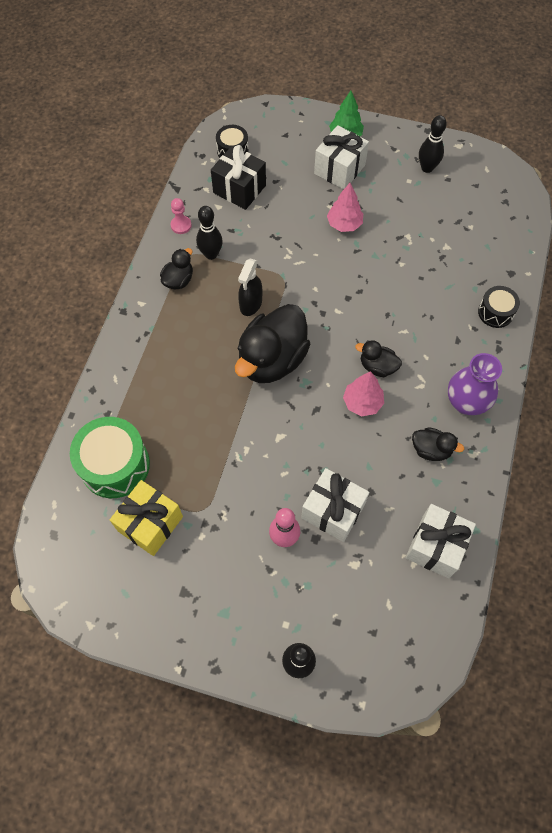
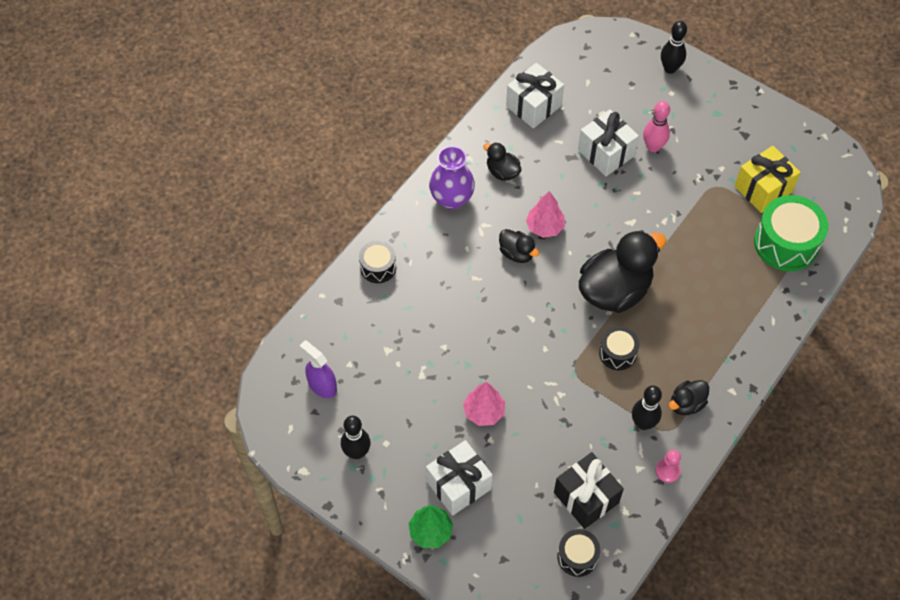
camera: 160 degrees left, 5 degrees down
(250, 304) = (617, 353): black spray bottle -> black drum
(482, 204) = (322, 385): none -> purple spray bottle

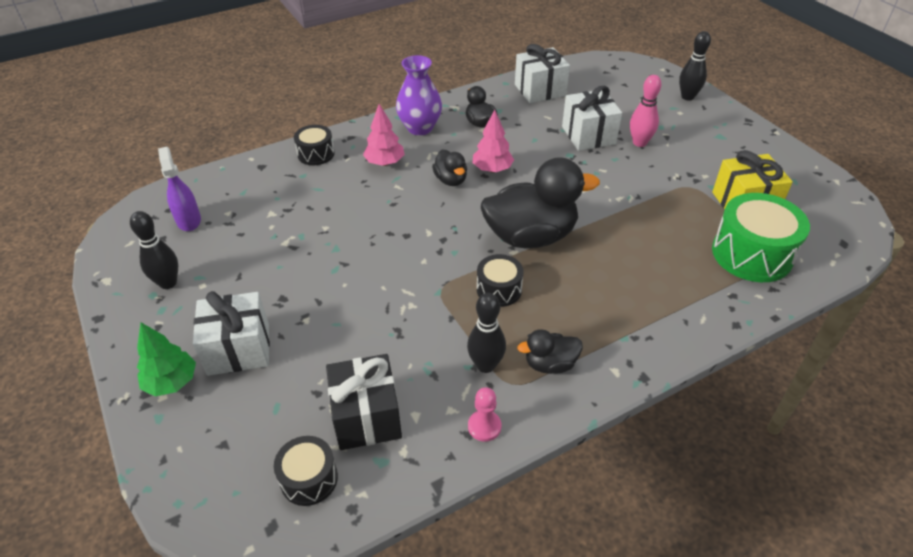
camera: 25 degrees right, 15 degrees down
(484, 412) = (319, 292): pink tree -> pink tree (385, 163)

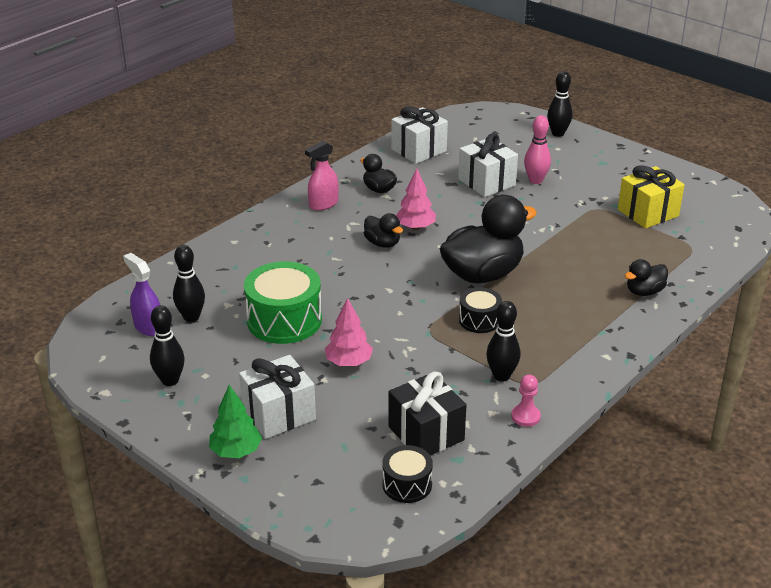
camera: 20 degrees left, 10 degrees down
(231, 219) = (191, 317): none -> black bowling pin
(316, 154) = (235, 246): black drum -> none
(385, 163) = (309, 241): pink tree -> pink tree (348, 362)
(420, 128) = (323, 204): purple vase -> pink spray bottle
(550, 364) = (553, 363): black duck -> black duck (644, 292)
(751, 254) = (671, 250): green drum -> green drum (284, 320)

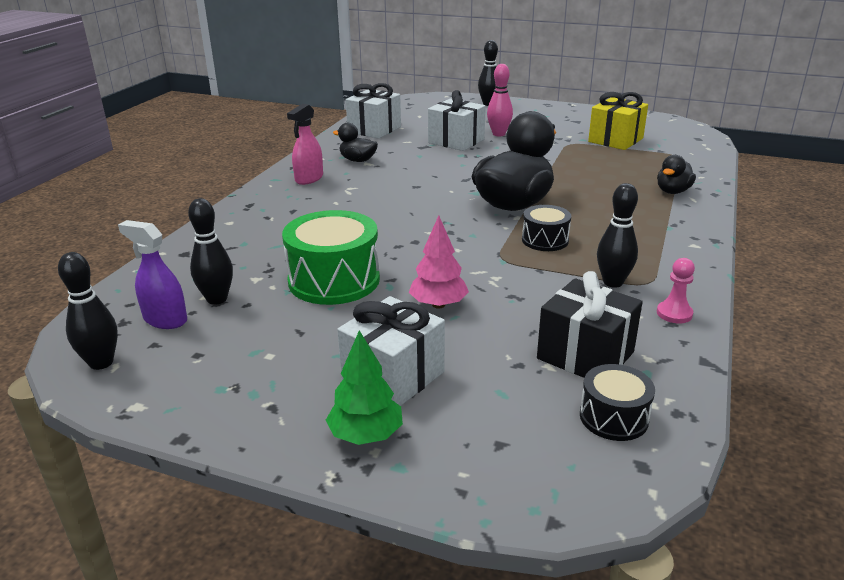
camera: 20 degrees left, 5 degrees down
(170, 380) = (225, 372): black bowling pin -> black bowling pin (101, 362)
(382, 243) = (393, 198): black duck -> none
(415, 227) = (416, 181): pink tree -> none

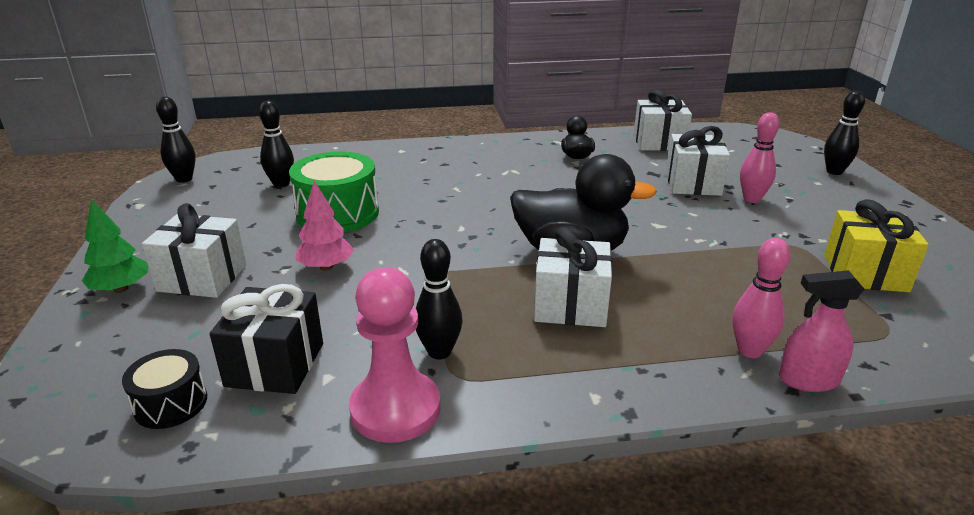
camera: 60 degrees right, 0 degrees up
(165, 319) = (244, 178): purple spray bottle -> none
(309, 179) = (511, 151): pink spray bottle -> pink spray bottle (808, 380)
(545, 240) = (503, 289): black drum -> none
(586, 224) = (570, 305): none -> white gift
(673, 191) = (750, 351): black duck -> pink bowling pin
(674, 313) = (395, 409): pink pawn -> pink pawn, size x2.08

